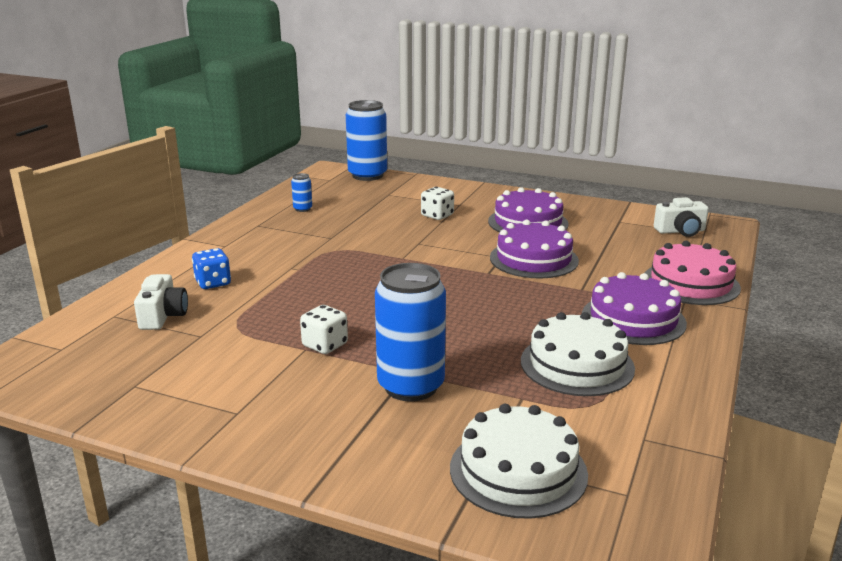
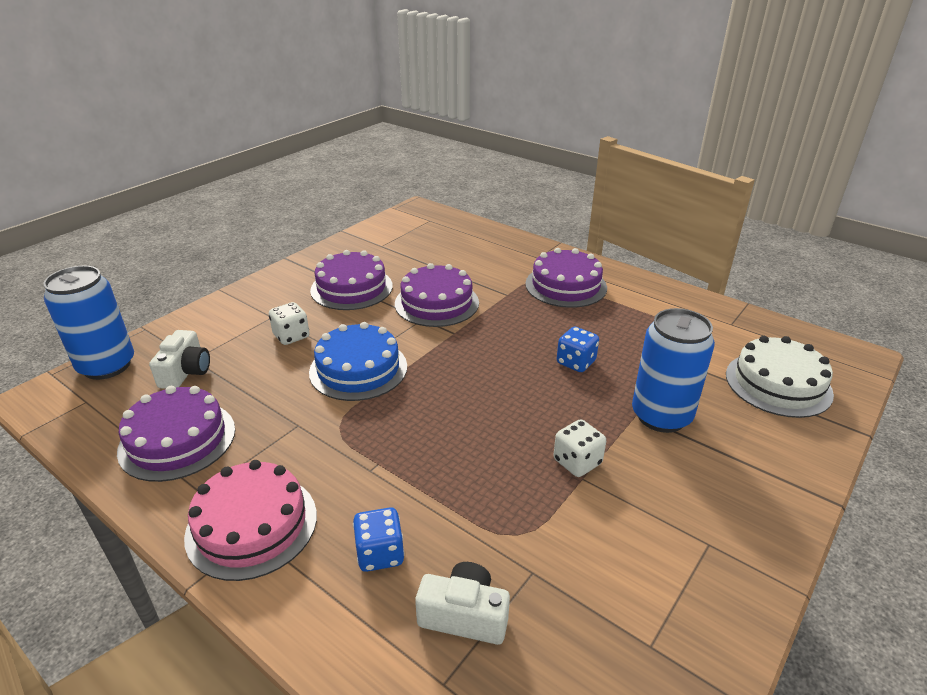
camera: 75 degrees left, 10 degrees up
(302, 209) = (177, 440): blue can -> purple cake
(408, 245) = (358, 369): none -> blue cake
(478, 335) = (576, 362): none -> blue dice
(577, 364) = (632, 326): white cake -> none
(680, 231) = (420, 227): white camera -> white camera (186, 372)
(691, 283) = (515, 249): pink cake -> pink cake (252, 525)

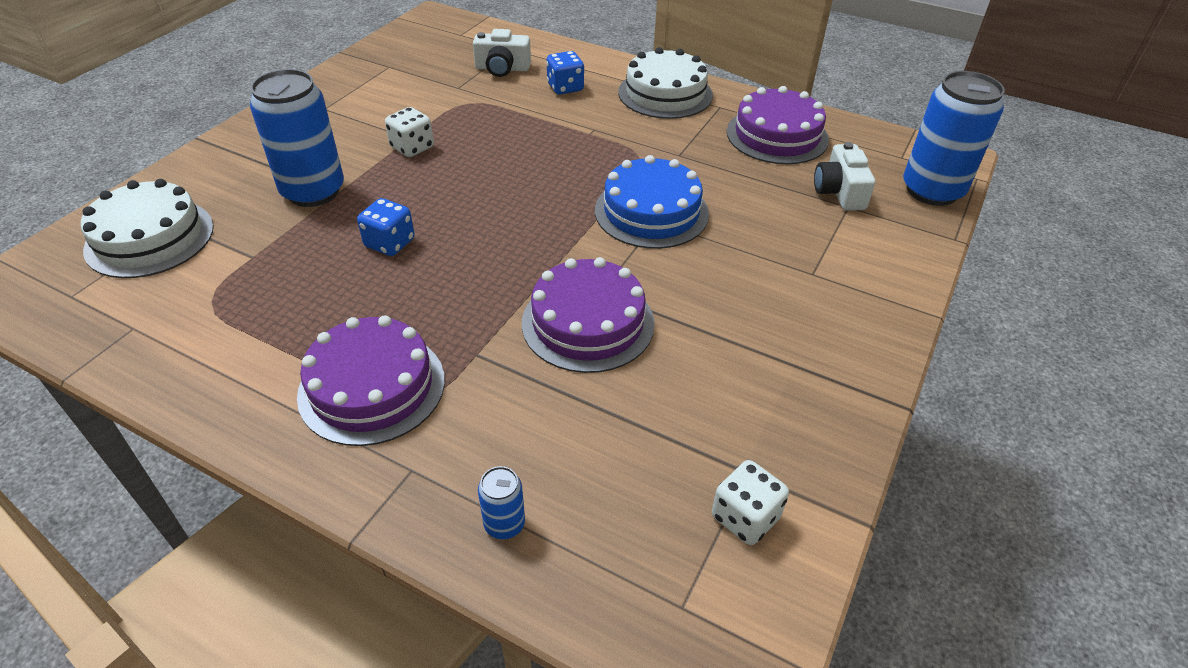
camera: 170 degrees right, 10 degrees up
(252, 525) = (665, 93): pink cake -> white cake
(291, 336) = (761, 246): white dice -> white dice (745, 517)
(351, 288) = (736, 341): purple cake -> none
(495, 241) = (504, 524): none -> blue can

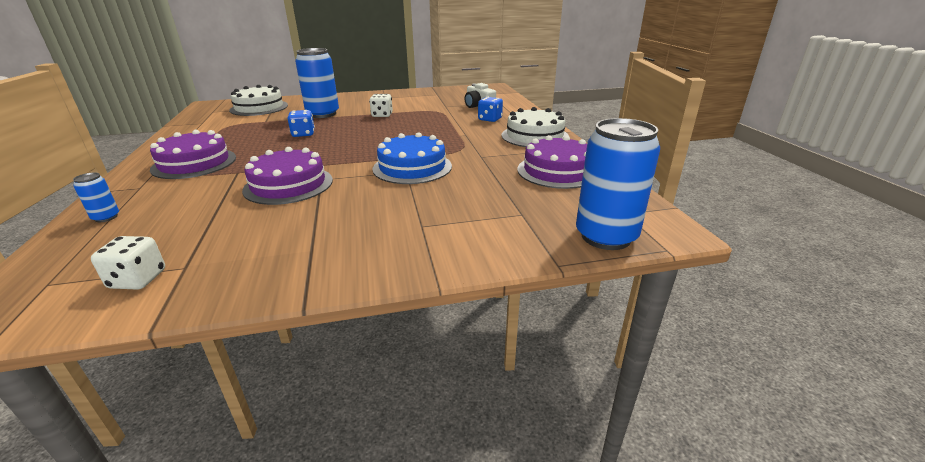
camera: 50 degrees right, 15 degrees down
(839, 192) = (533, 206): white camera -> none

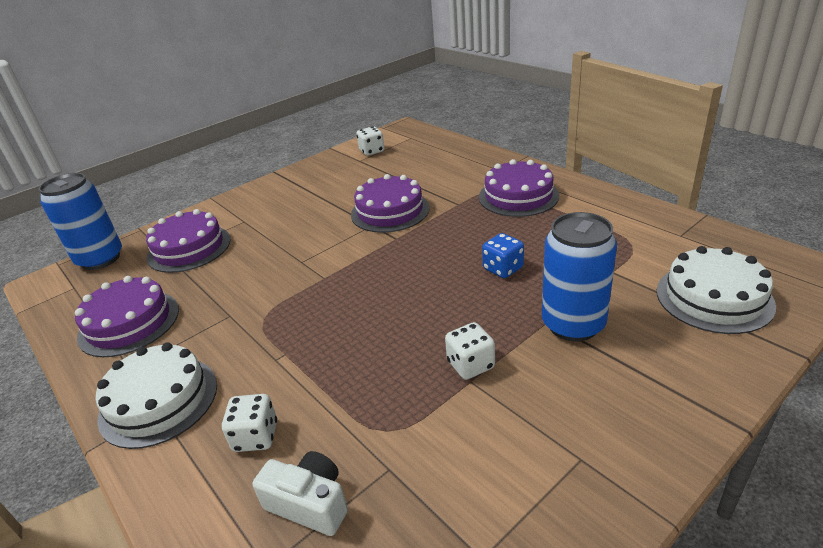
camera: 155 degrees right, 5 degrees up
(106, 217) = (464, 155): blue can -> none
(412, 167) = (299, 268): blue cake -> none
(490, 119) = (256, 436): blue dice -> white dice
(496, 214) = (189, 248): none -> purple cake

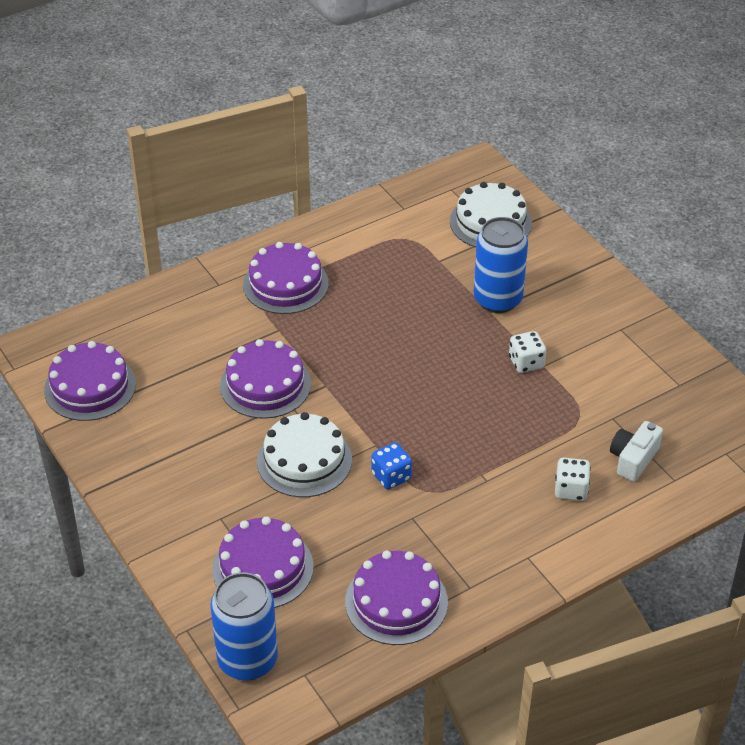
camera: 85 degrees left, 10 degrees up
(159, 400) = (517, 558): white cake -> white cake (304, 460)
(372, 151) = (90, 387): white dice -> purple cake
(503, 269) = (410, 321): blue dice -> blue dice (391, 476)

